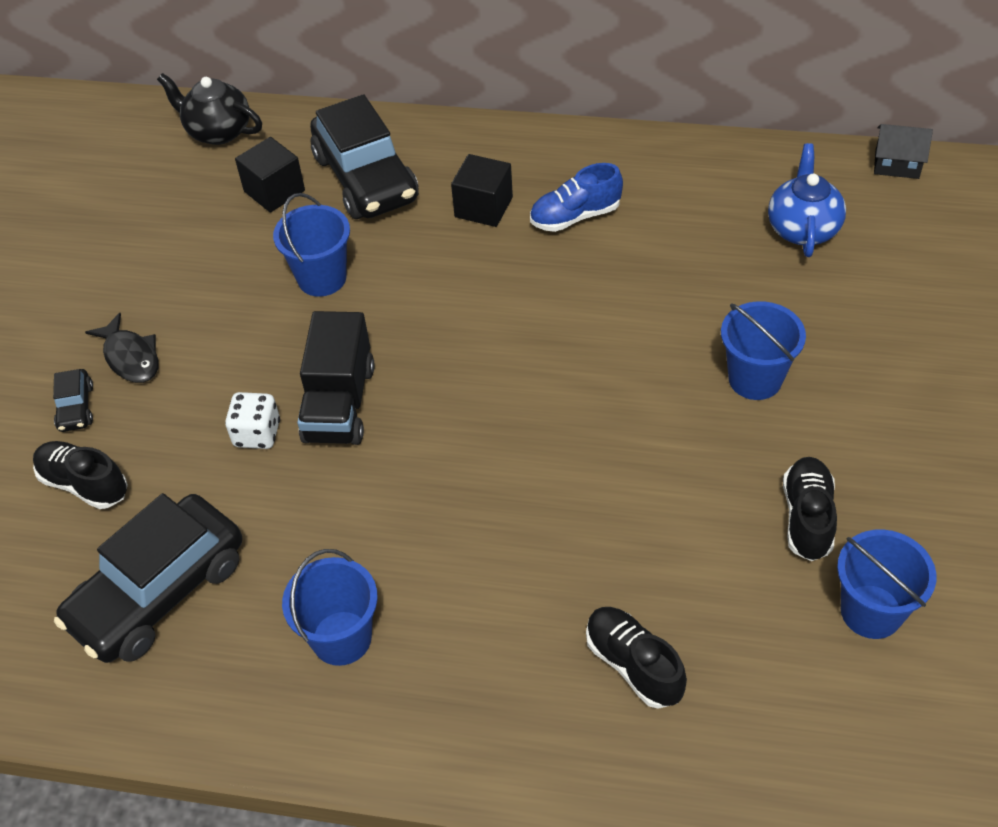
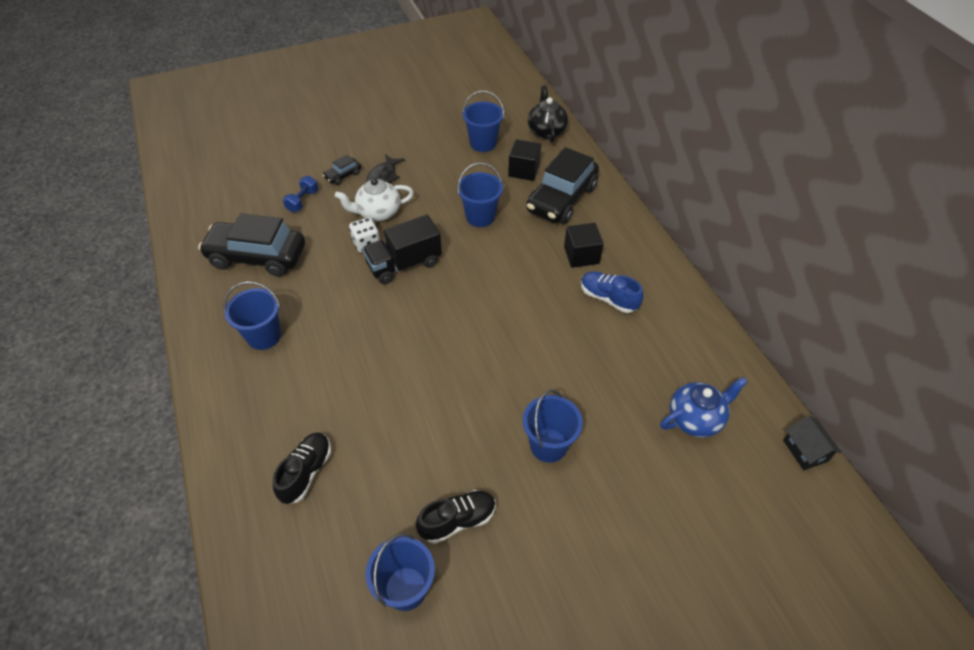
camera: 55 degrees right, 0 degrees up
(84, 484) = (302, 201): black shoe -> blue dumbbell
(174, 209) = (483, 143): none -> blue bucket
(204, 394) = (378, 213): none -> white teapot

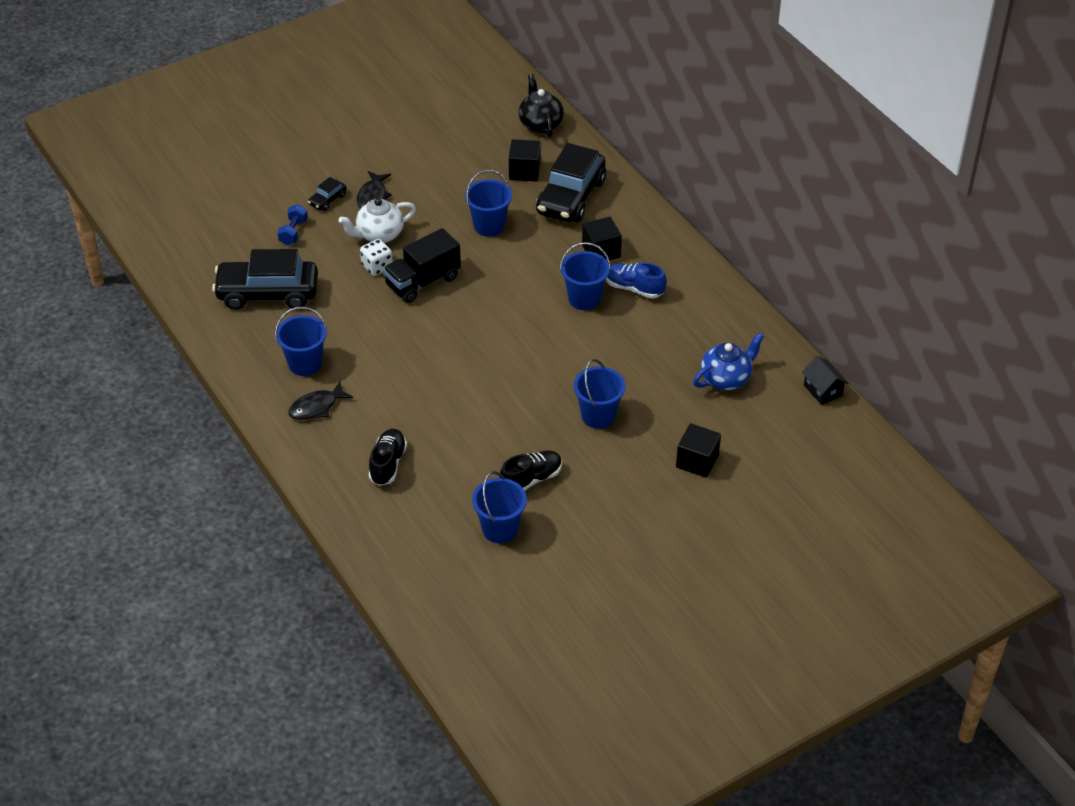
camera: 10 degrees left, 5 degrees down
(257, 388) = (316, 407): none -> black fish
(483, 143) = (473, 146): blue bucket -> blue bucket (584, 299)
(653, 526) = (697, 461): none -> black cube

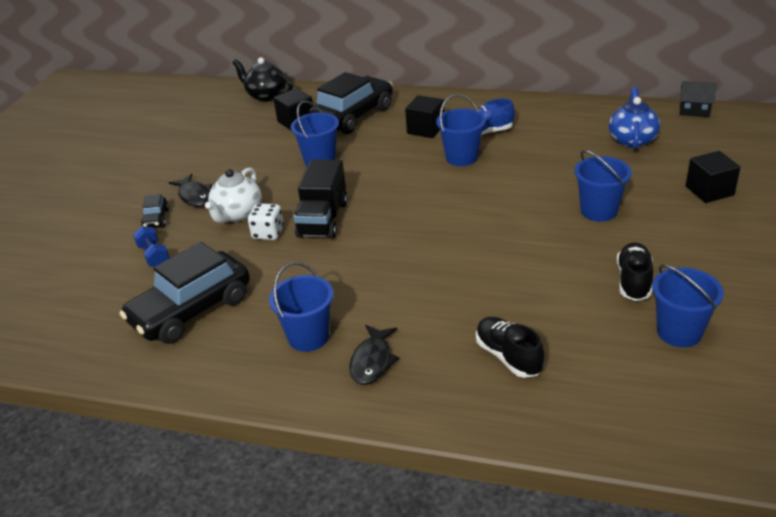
camera: 40 degrees left, 10 degrees down
(571, 197) = (353, 116): black car -> black car turned 120 degrees counterclockwise

